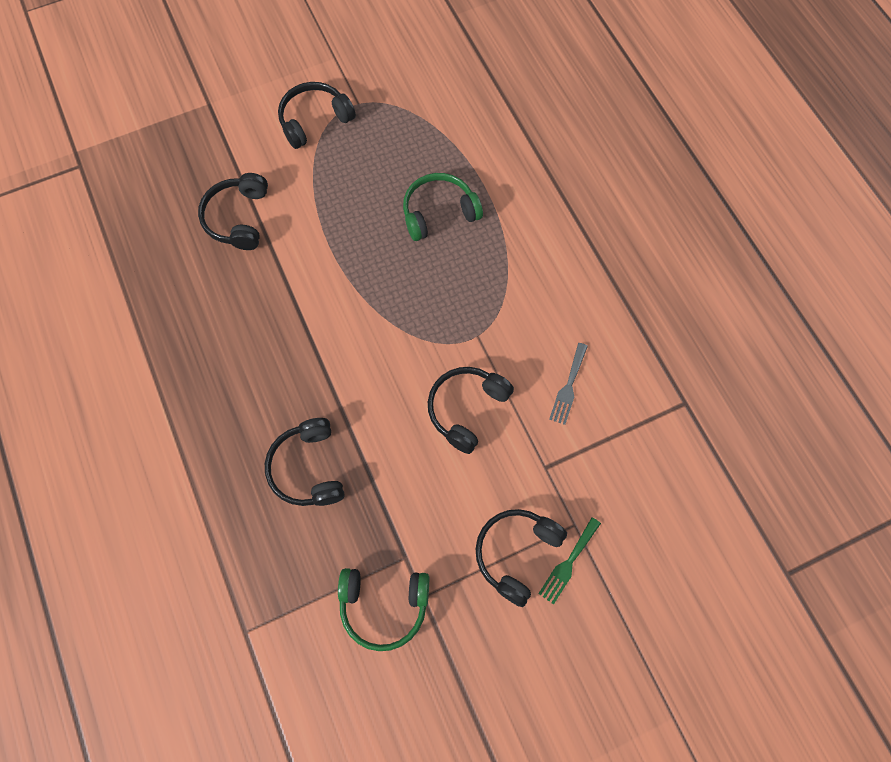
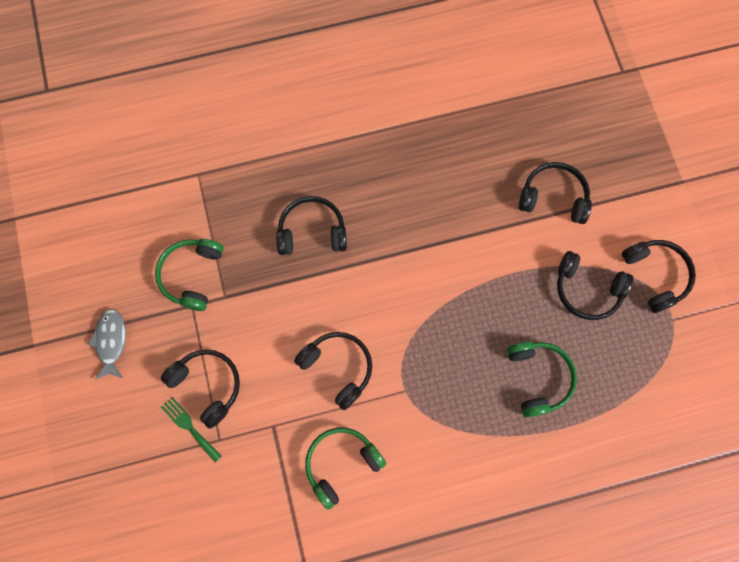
camera: 100 degrees right, 5 degrees up
(338, 178) = (587, 289): none -> black headphones
(487, 692) = (111, 341): none -> grey fish
(568, 387) = (341, 464): grey fork -> green headphones

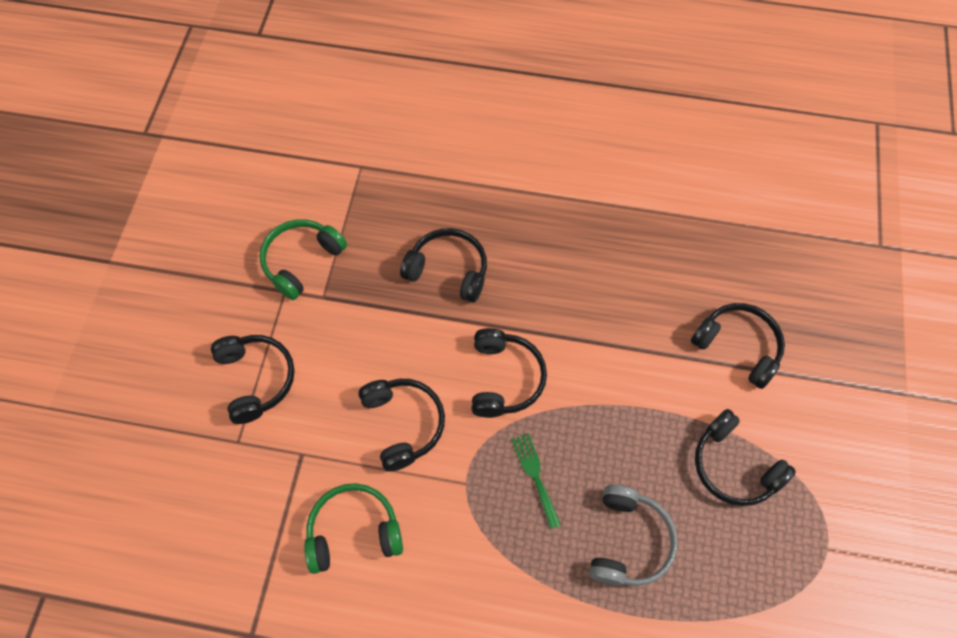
camera: 25 degrees right, 10 degrees down
(111, 341) = (185, 291): grey fish -> none
(189, 427) = (214, 414): green fork -> green fork (535, 475)
(538, 378) = (628, 541): green headphones -> grey headphones
(655, 275) = (827, 487): black headphones -> black headphones (504, 378)

